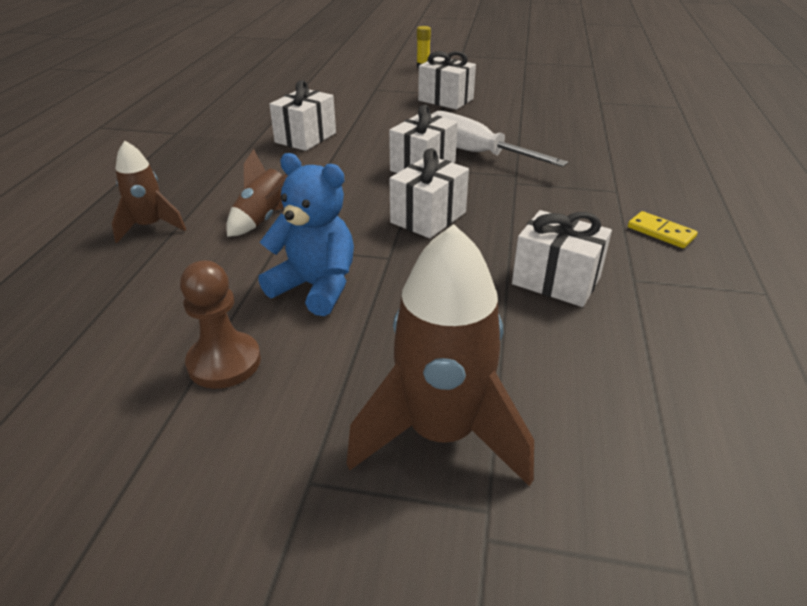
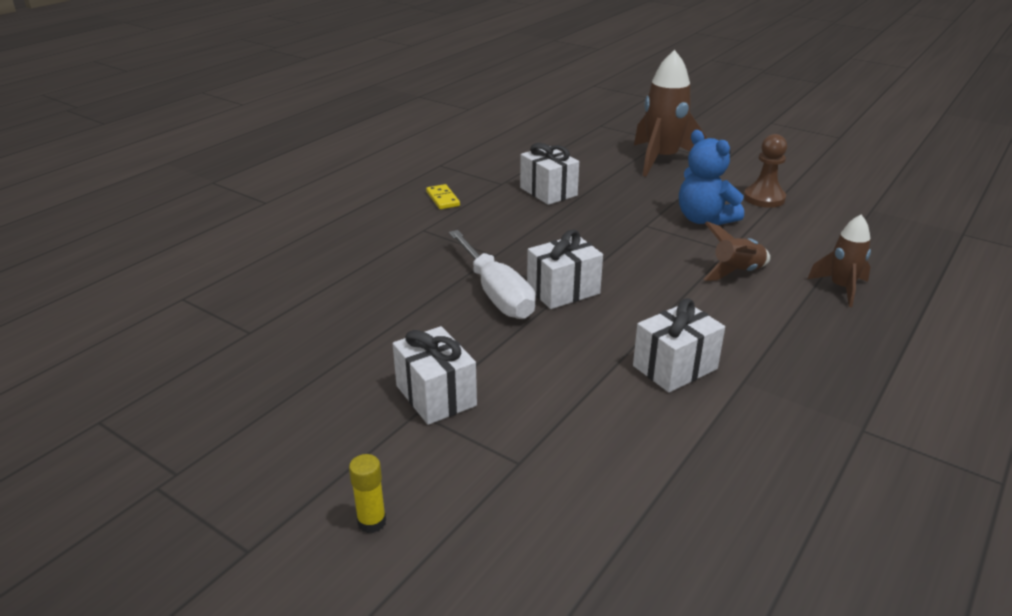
camera: 155 degrees left, 5 degrees down
(428, 217) = (597, 243): white gift -> none

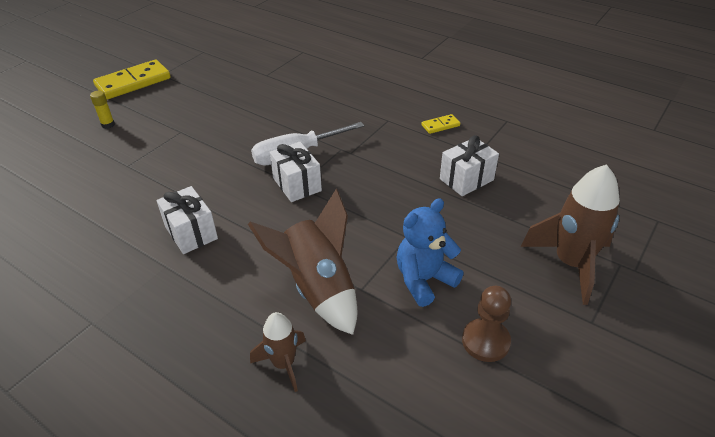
camera: 90 degrees right, 10 degrees up
(191, 516) = (133, 82): none -> yellow domino
(436, 396) = (192, 136): white gift -> none
(736, 273) = (318, 288): brown rocket -> brown rocket, size x1.76

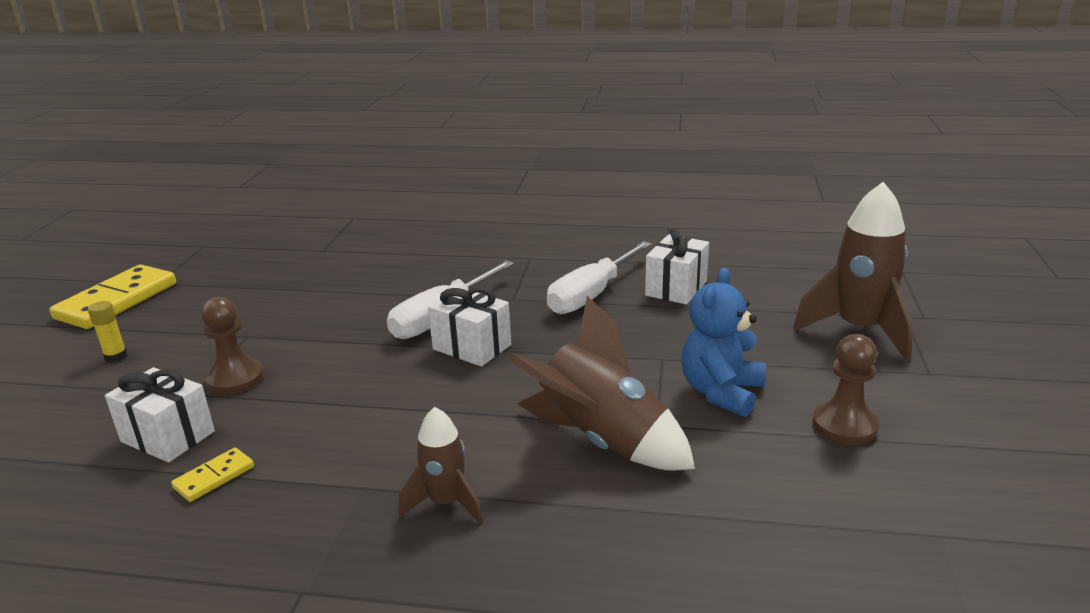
camera: 25 degrees left, 15 degrees down
(154, 162) = (235, 379): none -> brown pawn
(191, 233) = (367, 439): white gift -> white gift (167, 437)
(283, 364) = (633, 533): brown rocket -> brown rocket (446, 503)
(404, 166) = (592, 295): none -> white screwdriver
(440, 125) = (598, 248): yellow domino -> yellow domino (214, 477)

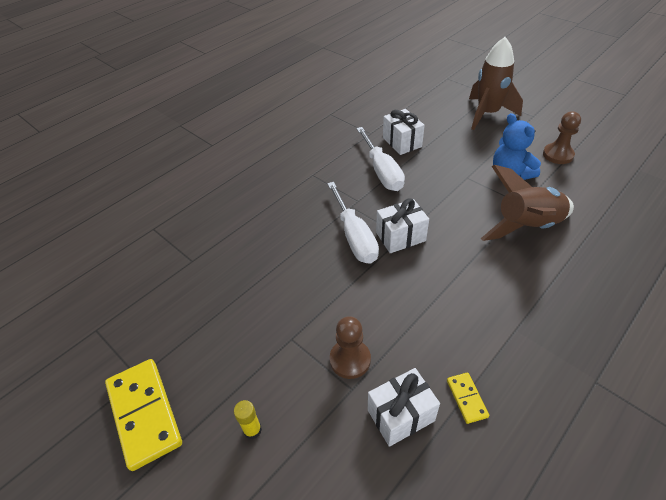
camera: 55 degrees left, 20 degrees up
(446, 503) = (548, 300): brown rocket -> none

